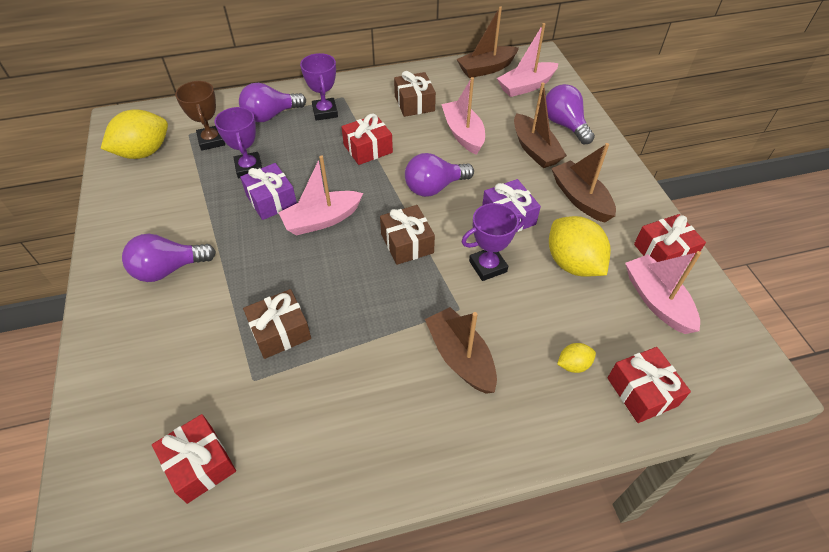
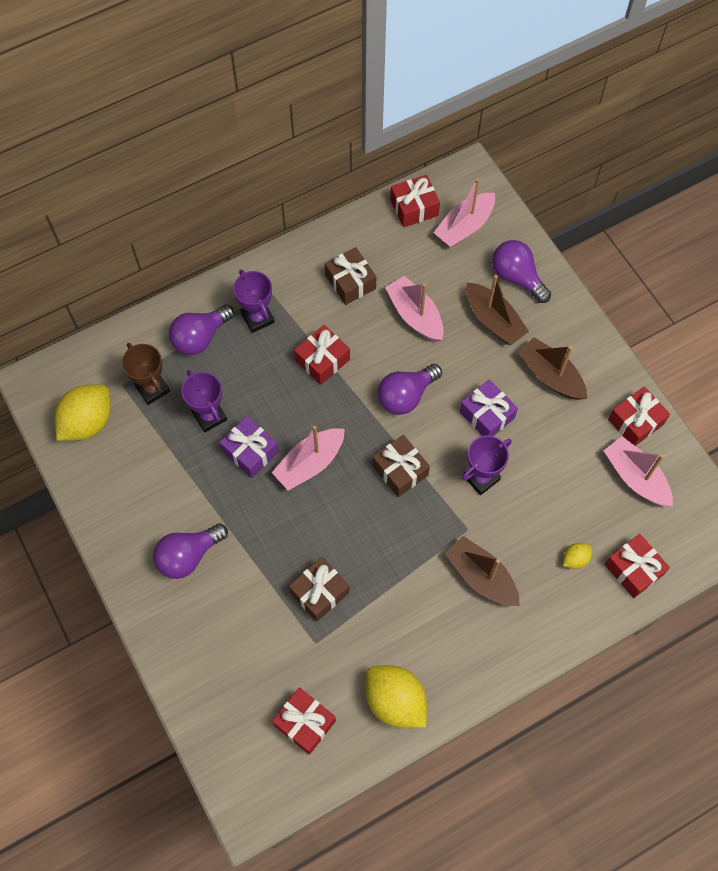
camera: 15 degrees left, 15 degrees up
(486, 68) = (414, 208): brown boat -> red gift
(573, 263) = (556, 455): yellow lemon -> yellow lemon (395, 701)

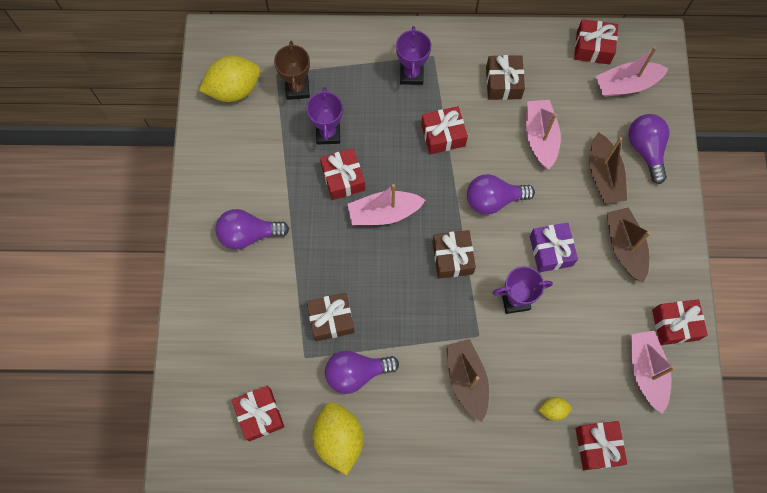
camera: 30 degrees right, 5 degrees up
(200, 337) = (357, 67): purple light bulb -> purple light bulb (356, 373)
(250, 451) = (343, 178): purple gift -> red gift

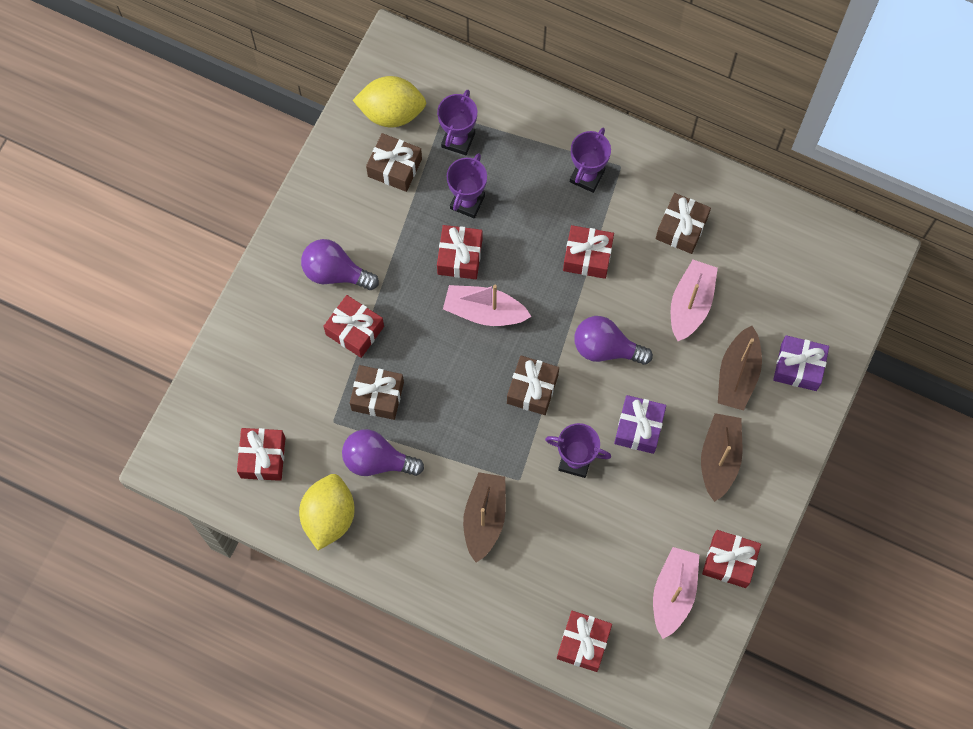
camera: 25 degrees right, 0 degrees up
(257, 131) = (395, 168): none -> brown gift
(297, 88) = (458, 140): brown trophy -> purple trophy
(553, 410) = (557, 587): yellow lemon -> none
(593, 47) = (801, 231): red gift -> red gift (355, 330)
(626, 84) = (816, 288): pink boat -> none
(646, 149) = (798, 367): purple light bulb -> purple gift

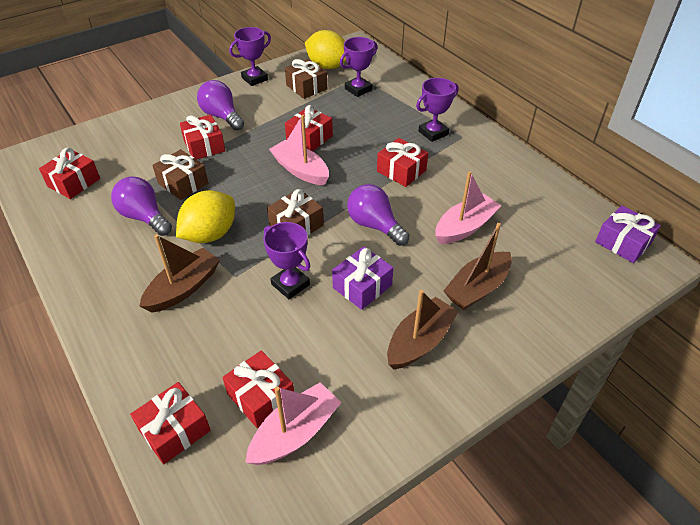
camera: 30 degrees right, 25 degrees down
(329, 516) = (76, 233): yellow lemon -> yellow lemon (210, 234)
(467, 202) = (338, 116): purple trophy -> purple trophy (254, 79)
(681, 228) = (487, 182): brown gift -> none
(729, 561) = (372, 433): red gift -> red gift (261, 397)
(798, 367) = (539, 307): purple gift -> purple gift (623, 243)

